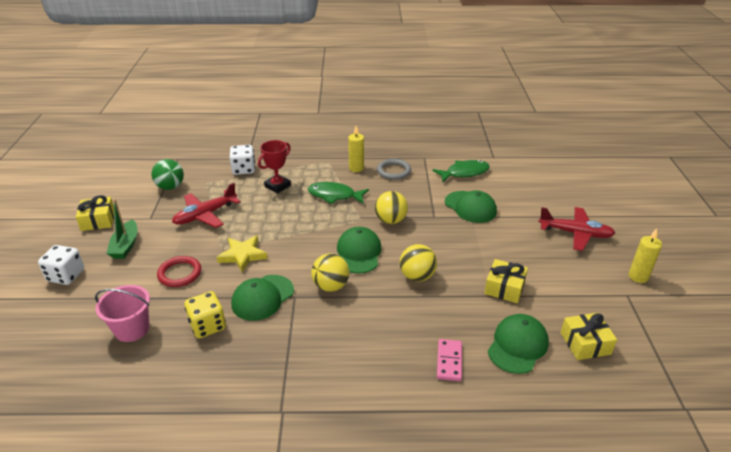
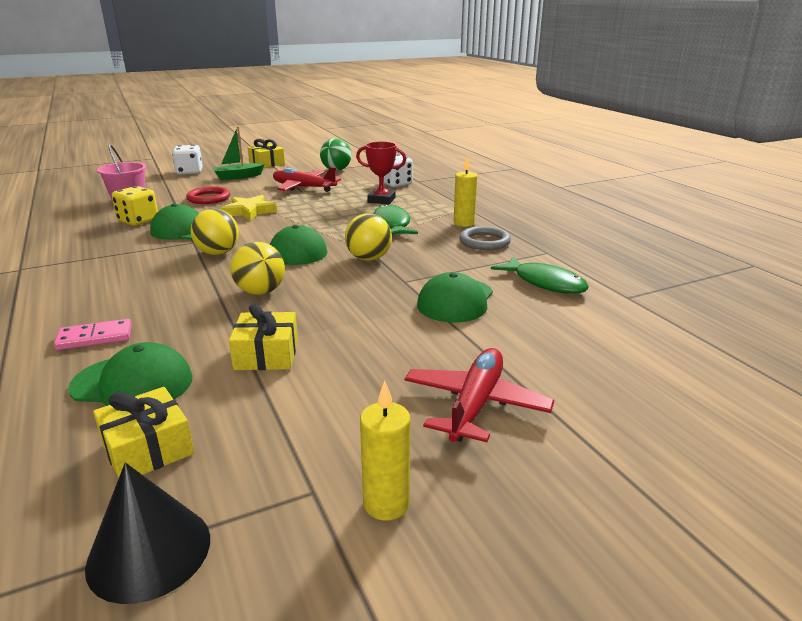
camera: 65 degrees right, 10 degrees down
(575, 233) = (475, 404): red plane -> red plane turned 150 degrees counterclockwise
(658, 347) = (149, 551): none -> black cone

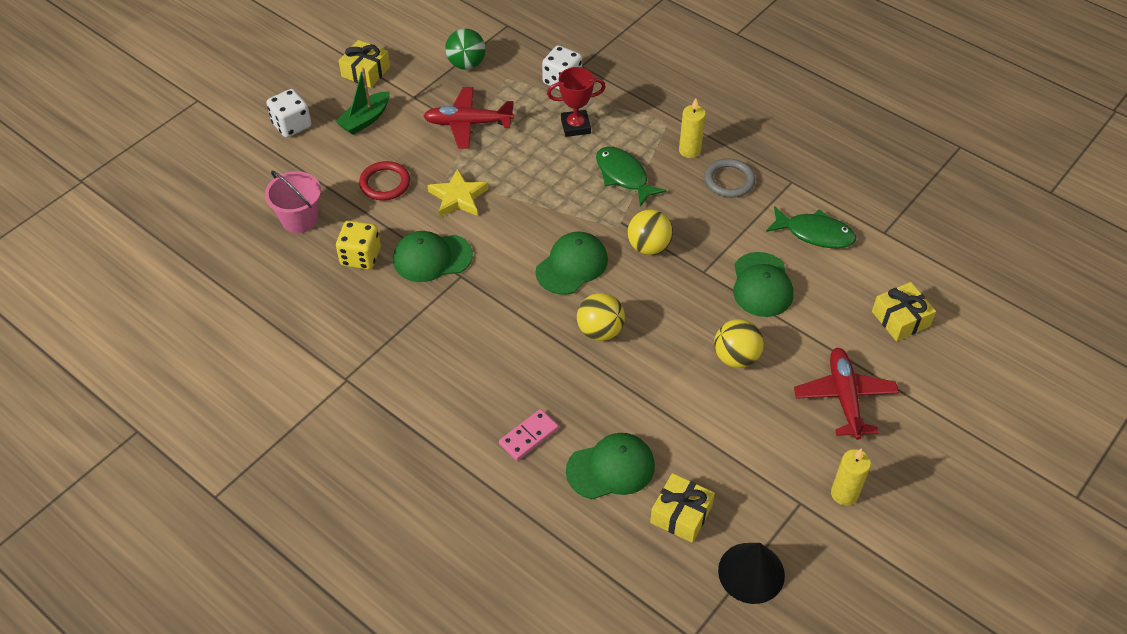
camera: 25 degrees left, 25 degrees up
(218, 253) = (505, 286): yellow ball -> yellow ball (736, 357)
(266, 354) = (674, 404): yellow gift -> yellow gift (900, 319)

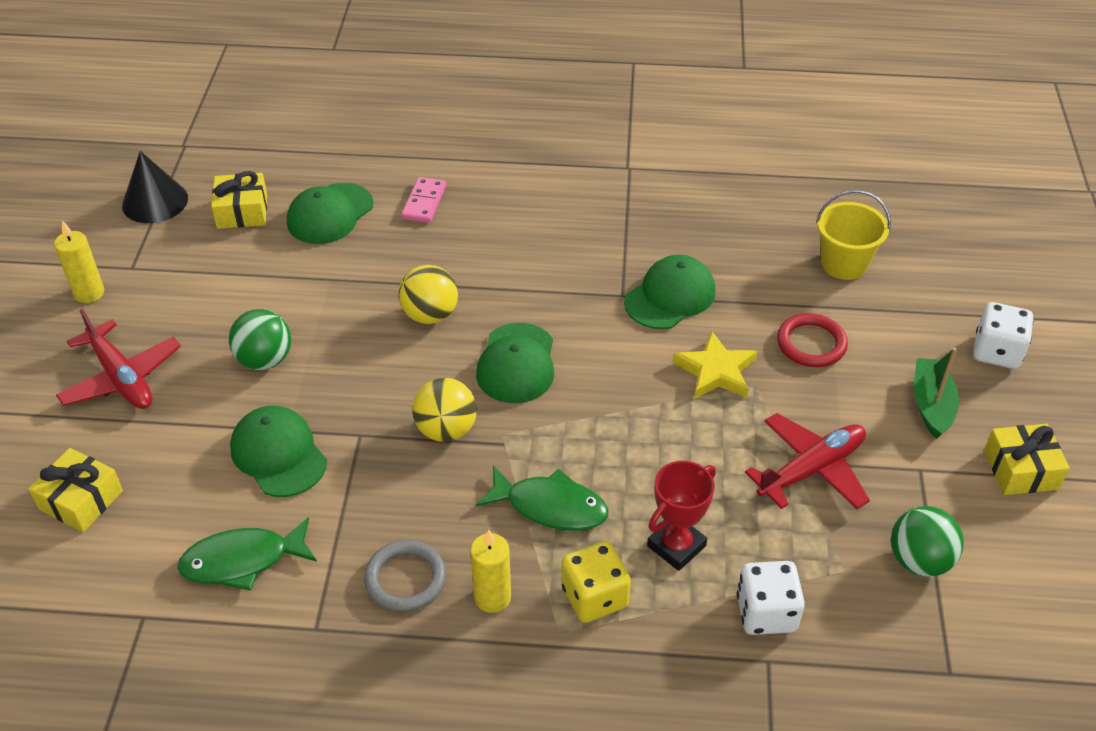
camera: 145 degrees right, 5 degrees down
(300, 219) = (844, 264): pink bucket -> yellow bucket
(360, 257) = (740, 262): yellow dice -> yellow dice (594, 597)
(736, 357) = (265, 360): yellow ball -> green ball

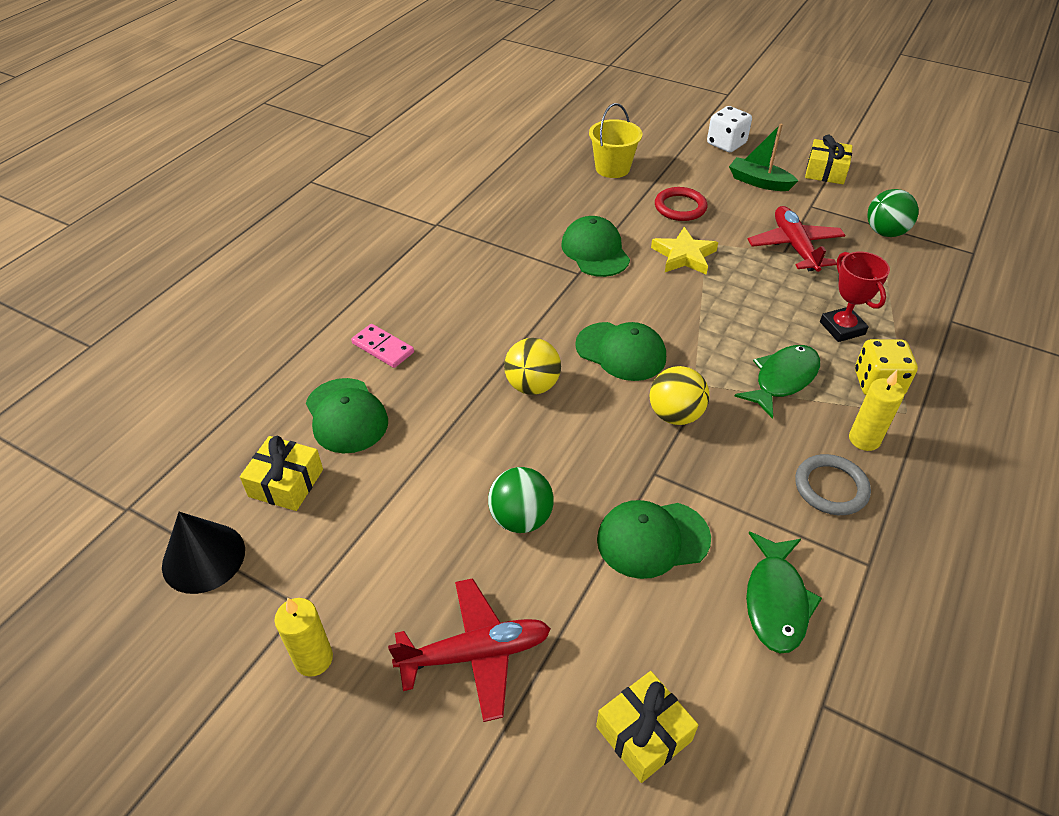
camera: 65 degrees left, 0 degrees up
(766, 613) = (911, 307): white dice -> none

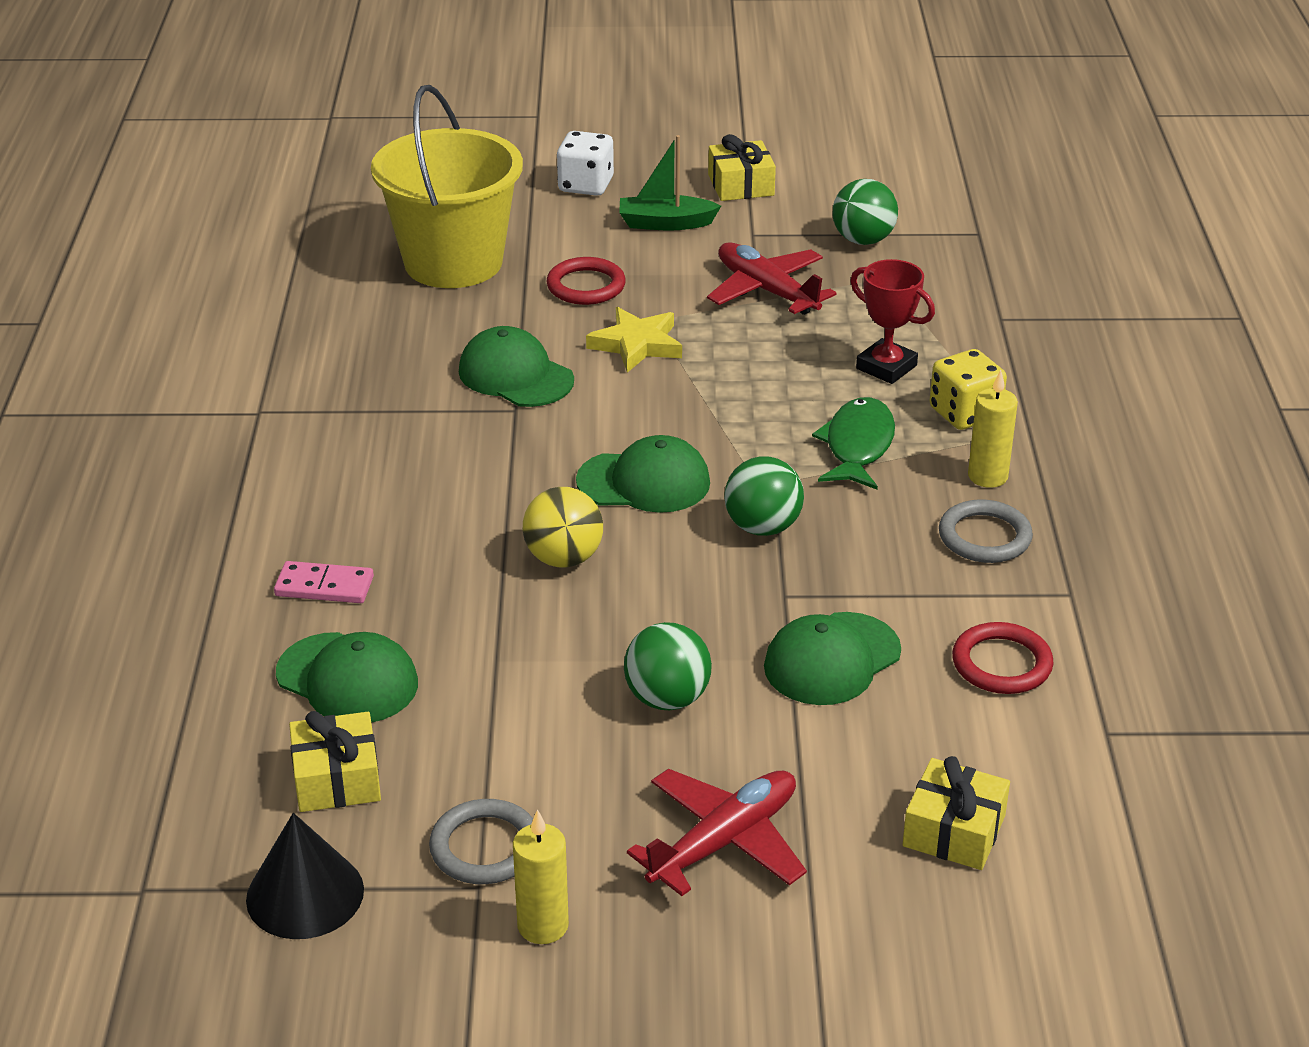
camera: 30 degrees left, 10 degrees down
(327, 577) = (485, 847): none -> grey ring
(612, 168) = (453, 262): yellow bucket -> yellow bucket, size x1.81
(675, 415) = (762, 527): yellow ball -> green ball
(776, 601) = (1001, 663): green fish -> red ring

